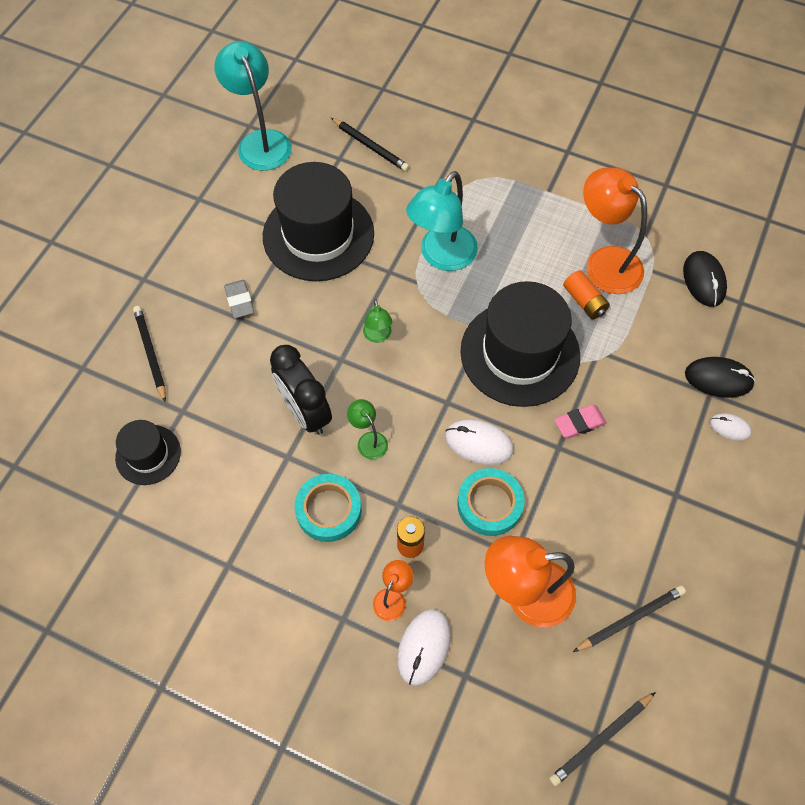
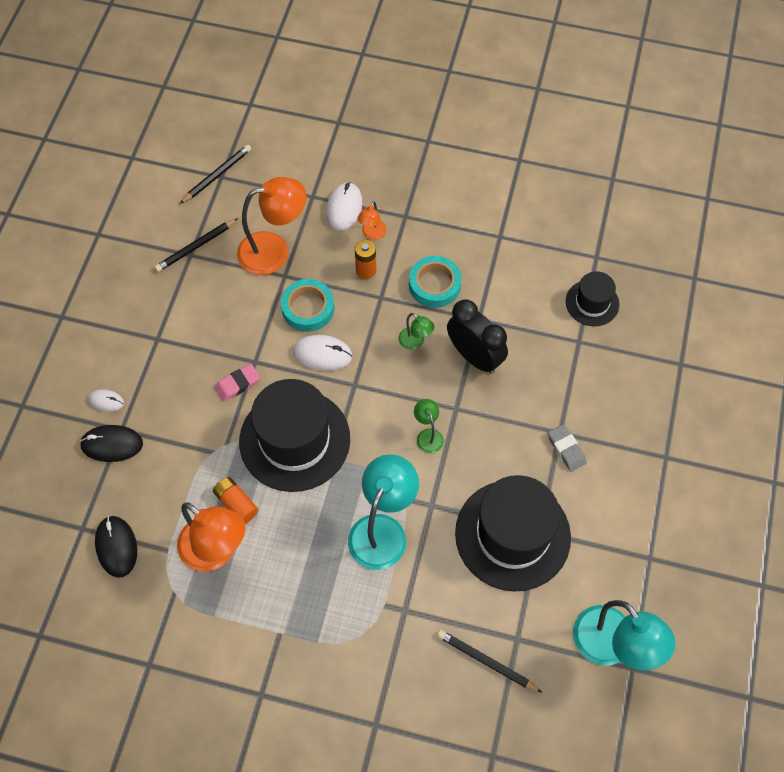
camera: 170 degrees right, 0 degrees up
(150, 353) = (627, 386): black pencil -> none

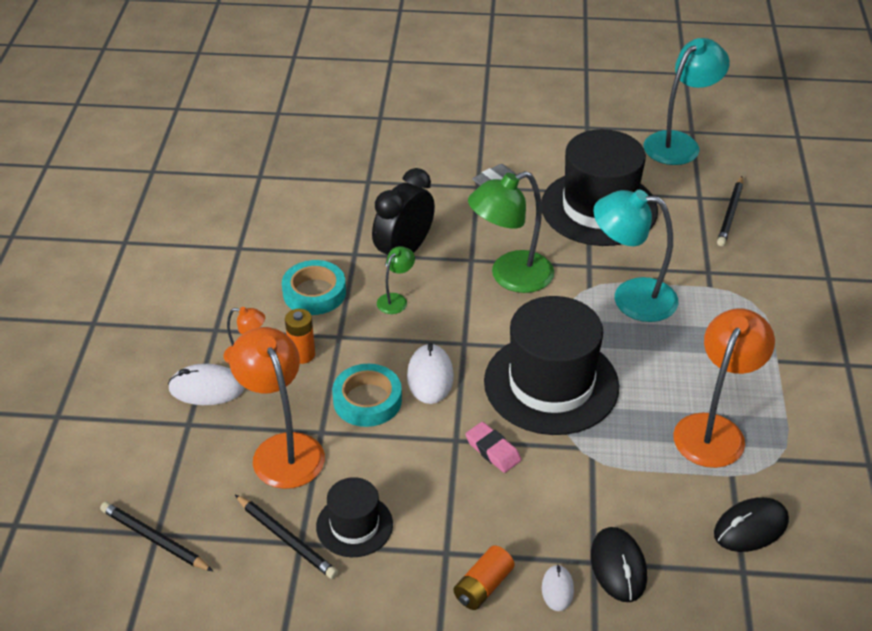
camera: 100 degrees left, 20 degrees down
(236, 503) = (649, 422): orange battery -> orange battery (483, 586)
(428, 435) = (510, 277): green lamp -> green lamp, size x2.09
(592, 303) = (319, 175): black hat -> black hat (354, 525)

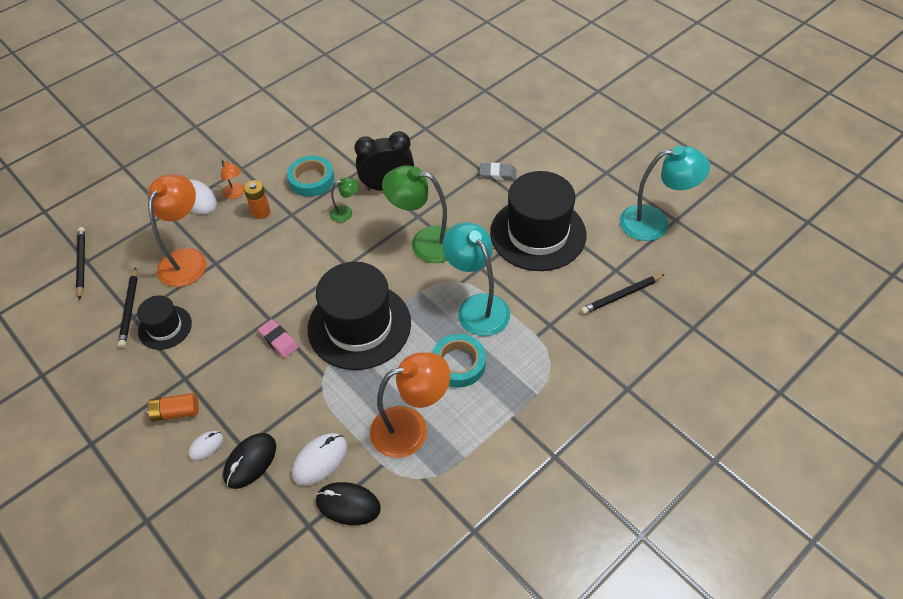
camera: 45 degrees right, 10 degrees up
(367, 400) = (257, 262): turquoise tape -> turquoise tape (458, 363)
(430, 377) = (304, 272): white mouse -> white mouse (320, 460)
(493, 450) = (278, 340): pink eraser -> pink eraser turned 45 degrees counterclockwise

